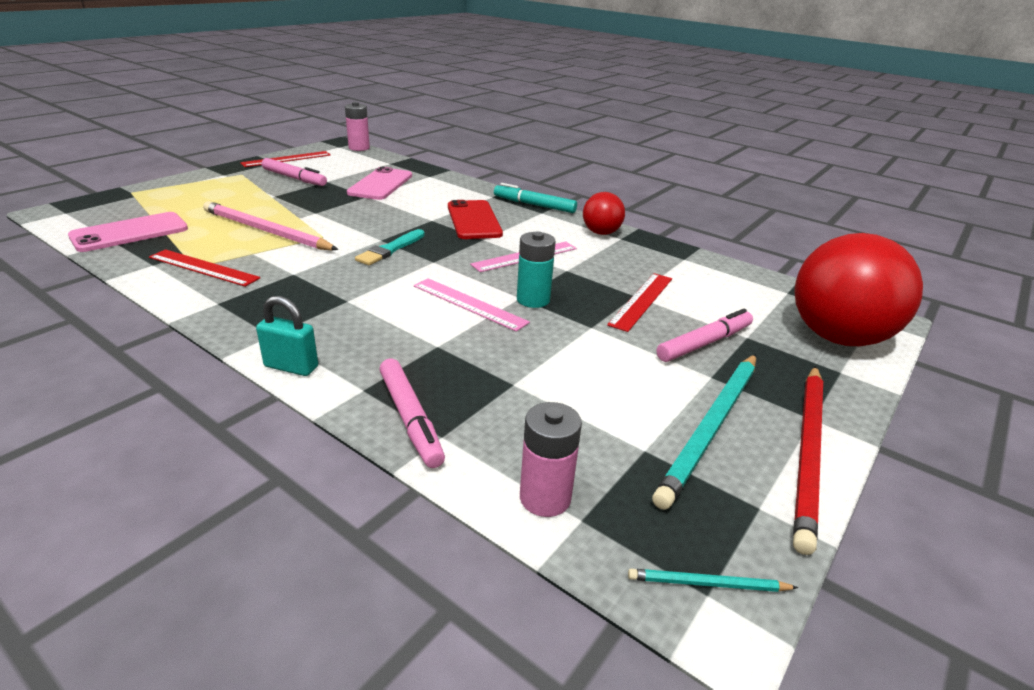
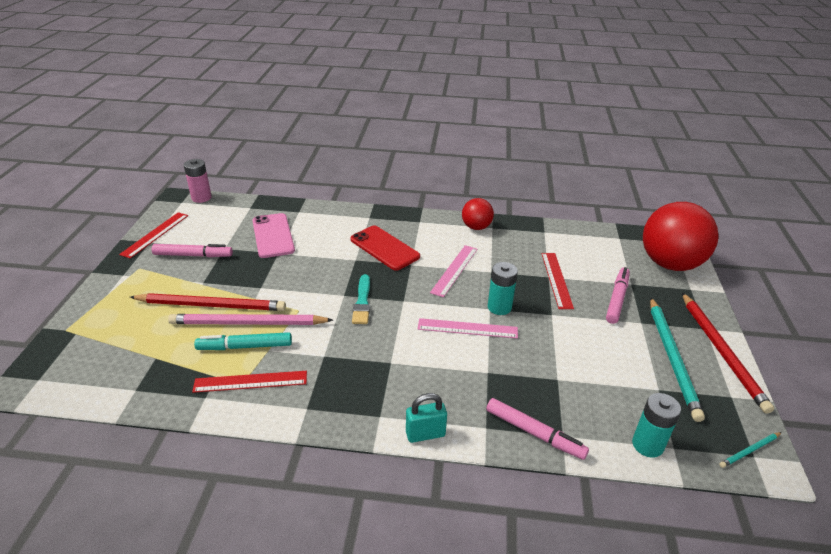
camera: 30 degrees left, 5 degrees up
(130, 233) = (136, 375): pink phone -> none
(256, 211) = (212, 305): none -> red pencil
(534, 205) = (407, 215): turquoise marker -> turquoise marker (245, 346)
(545, 498) = (647, 445): pink battery -> turquoise battery

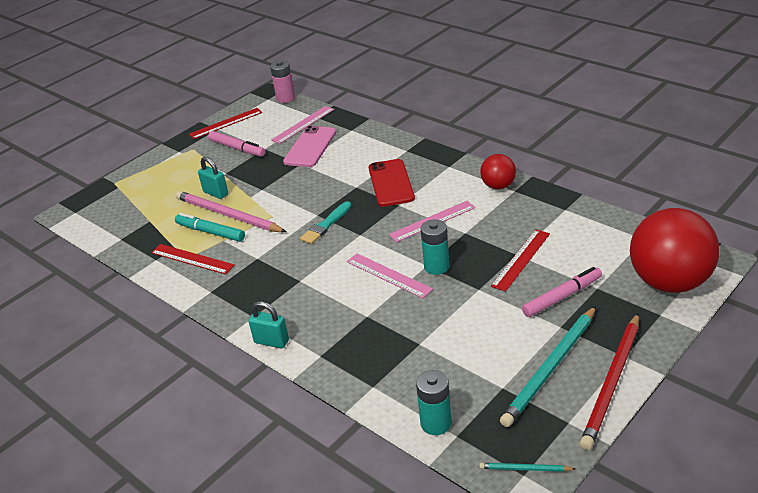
camera: 40 degrees right, 0 degrees up
(212, 305) = (216, 193): red pencil -> turquoise padlock
(244, 217) = (303, 124): none -> pink ruler
(534, 433) = (352, 375): pink marker -> none

